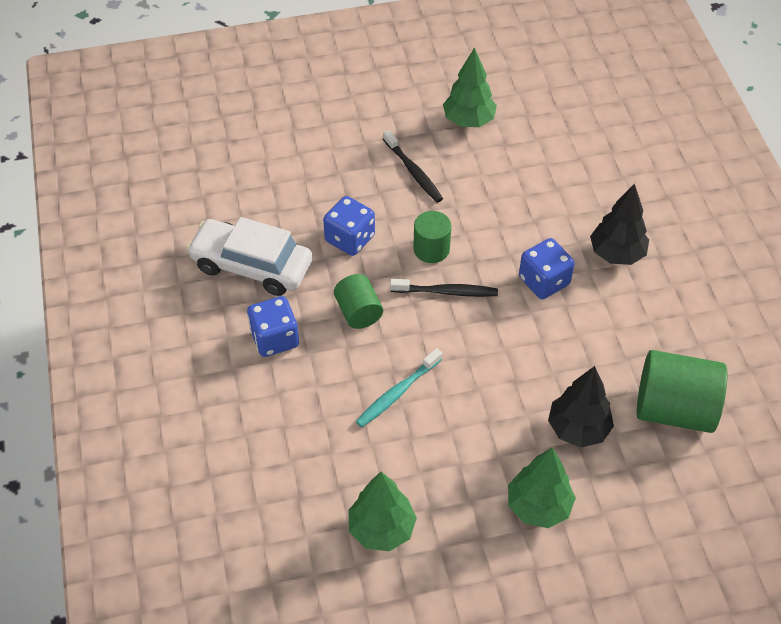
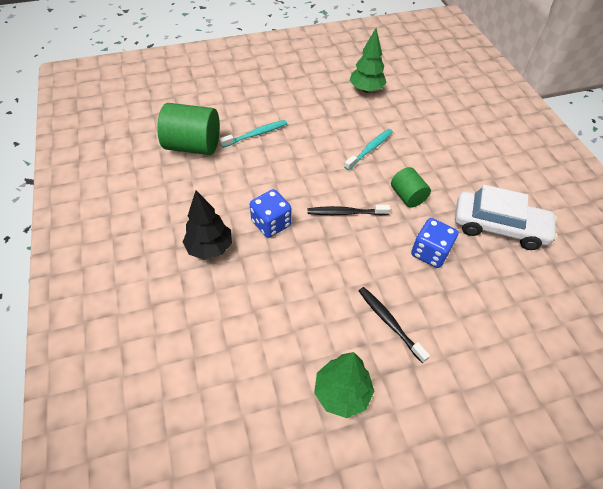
camera: 175 degrees right, 0 degrees up
(275, 338) = (460, 177): blue dice -> none
(431, 249) = (361, 246): green cylinder -> none
(538, 506) = (282, 100): green tree -> none
(578, 429) = (256, 134): black tree -> turquoise toothbrush

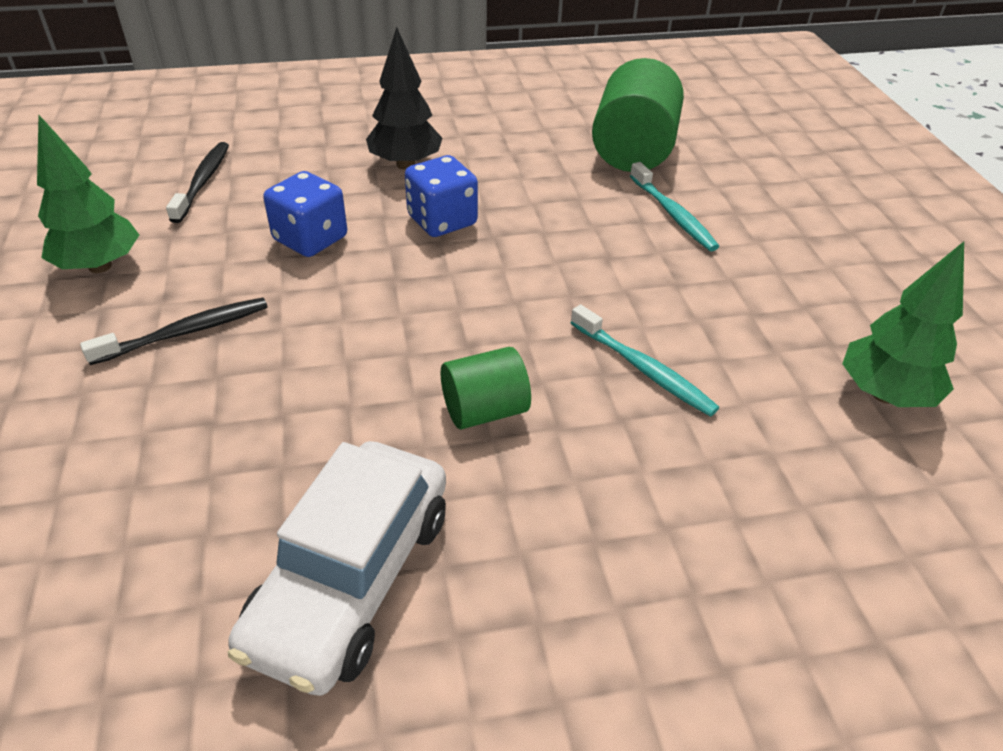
camera: 95 degrees right, 10 degrees down
(345, 213) = (451, 309): black toothbrush -> black toothbrush (203, 182)
(430, 252) = (316, 418): blue dice -> blue dice (310, 239)

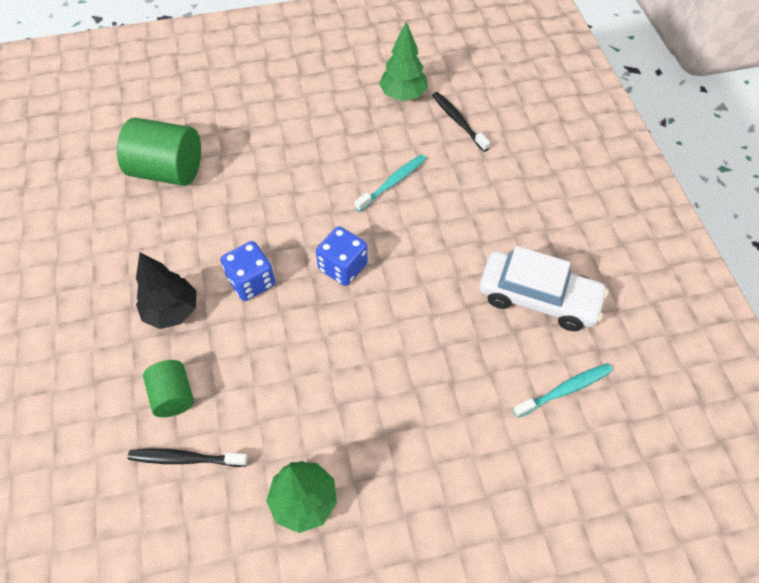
camera: 90 degrees left, 15 degrees up
(185, 332) = (376, 417): black toothbrush -> black toothbrush (458, 121)
(310, 239) = (271, 361): blue dice -> blue dice (343, 267)
(484, 410) = (429, 251): green cylinder -> green cylinder (173, 396)
(673, 214) = (249, 156): turquoise toothbrush -> turquoise toothbrush (565, 390)

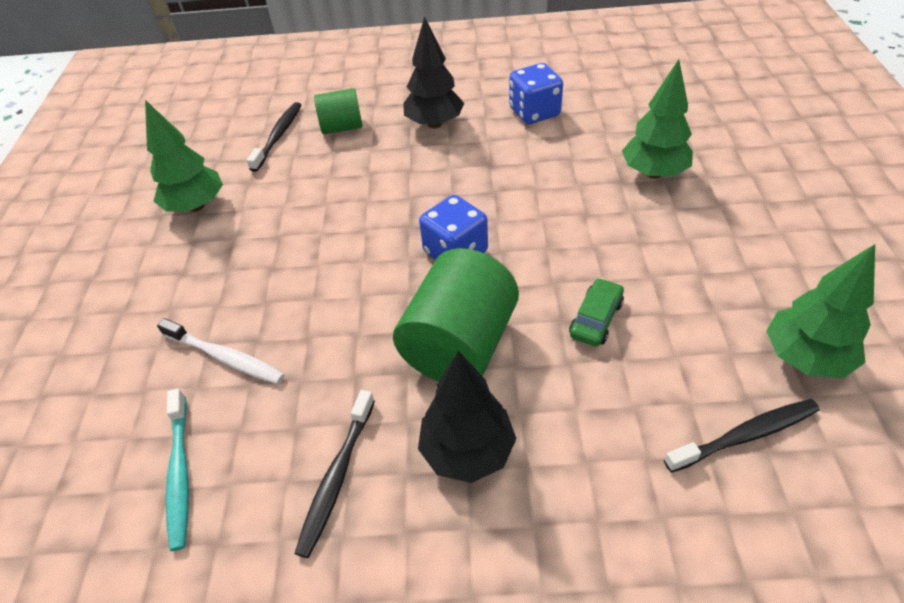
camera: 105 degrees right, 10 degrees down
(168, 171) = (626, 114): green cylinder -> green cylinder (459, 345)
(245, 154) = (653, 173): none -> green tree
(251, 281) = (455, 176): blue dice -> blue dice (534, 112)
(392, 182) = (595, 319): turquoise toothbrush -> green car
(471, 398) = (225, 357): none -> white toothbrush
(502, 236) = (467, 451): none -> black tree
(538, 298) = (337, 477): white car -> black toothbrush

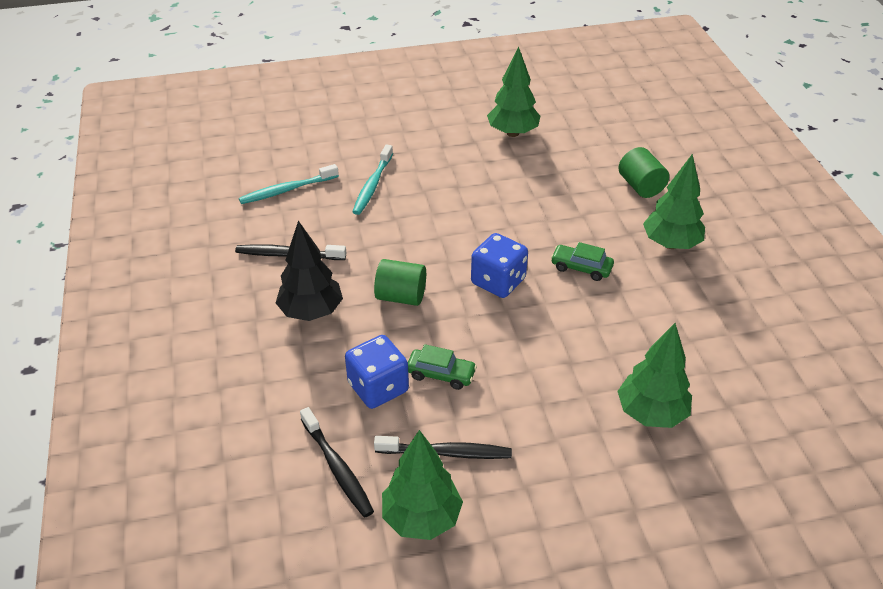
camera: 75 degrees right, 5 degrees down
(225, 357) = (372, 185): white toothbrush -> turquoise toothbrush
(278, 136) = (613, 152): black toothbrush -> black toothbrush (446, 452)
(434, 124) = (670, 244): black tree -> green tree
(451, 186) = (581, 268): none -> green car
(459, 345) = (401, 296): green cylinder -> green cylinder, size x0.58
(534, 112) = (721, 314): blue dice -> blue dice (378, 387)

